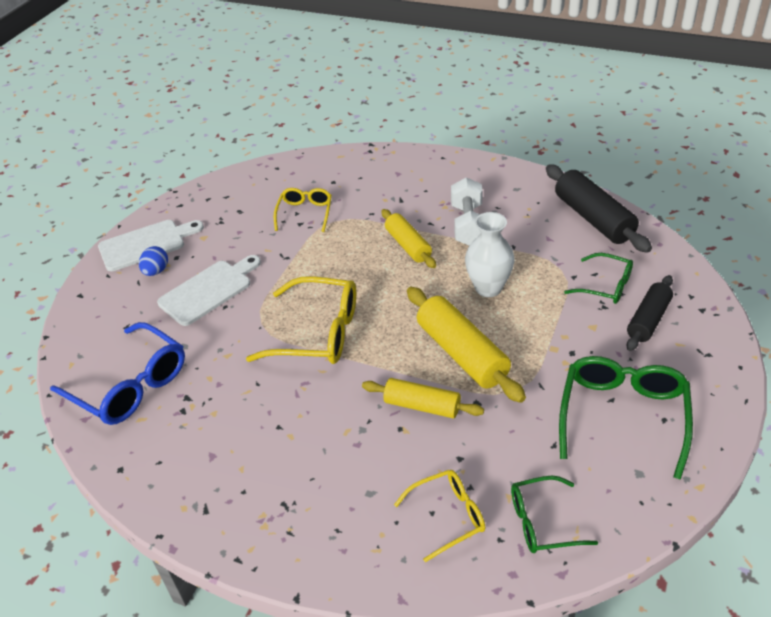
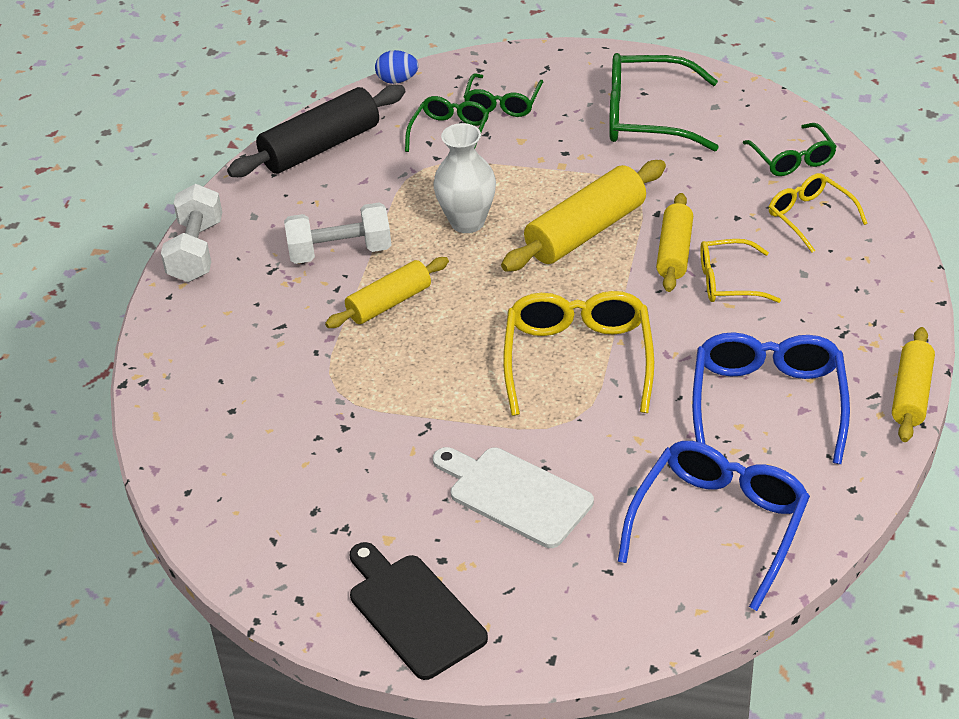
camera: 100 degrees left, 0 degrees up
(146, 244) = (413, 612): white cutting board -> black cutting board
(156, 271) = (480, 574): blue egg -> blue egg (397, 80)
(194, 537) = (911, 394): none -> yellow rolling pin
(228, 435) = (768, 403): none -> blue glasses
(305, 213) = (319, 426): yellow glasses -> yellow glasses (728, 281)
(484, 166) = (196, 251): none -> white dumbbell
(648, 320) = (502, 103): black rolling pin -> green glasses

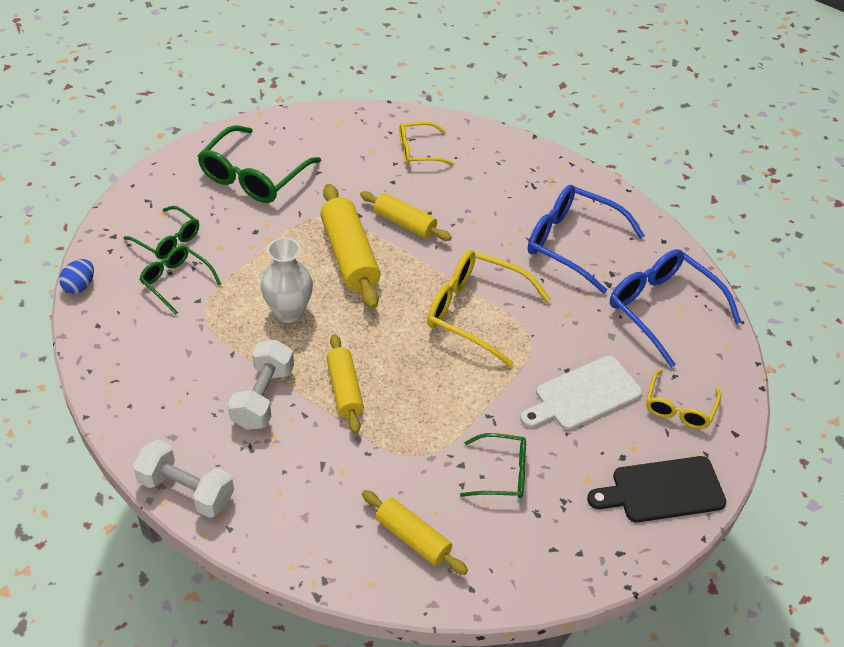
camera: 70 degrees left, 5 degrees up
(321, 147) = (121, 363): black rolling pin -> none
(728, 281) = (451, 212): yellow glasses -> yellow glasses (679, 408)
(792, 159) = (356, 133): green glasses -> green glasses (502, 473)
(911, 394) = (602, 183): yellow rolling pin -> yellow rolling pin (413, 538)

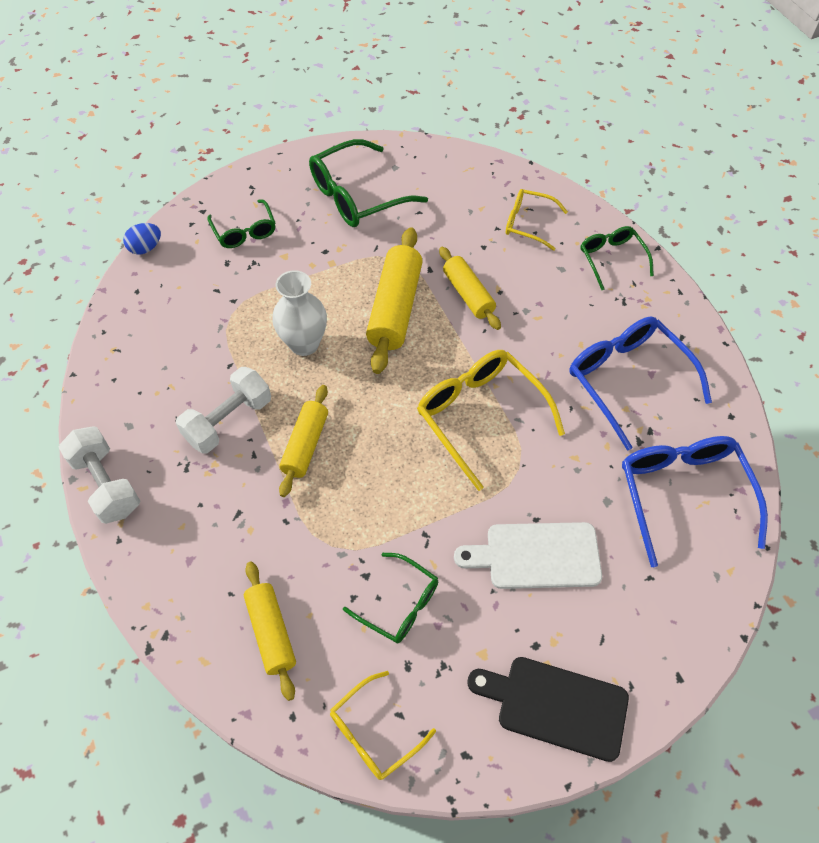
camera: 30 degrees right, 10 degrees up
(176, 282) = (226, 275): green glasses -> green glasses (612, 259)
(679, 408) = (633, 618): yellow glasses -> yellow glasses (374, 732)

